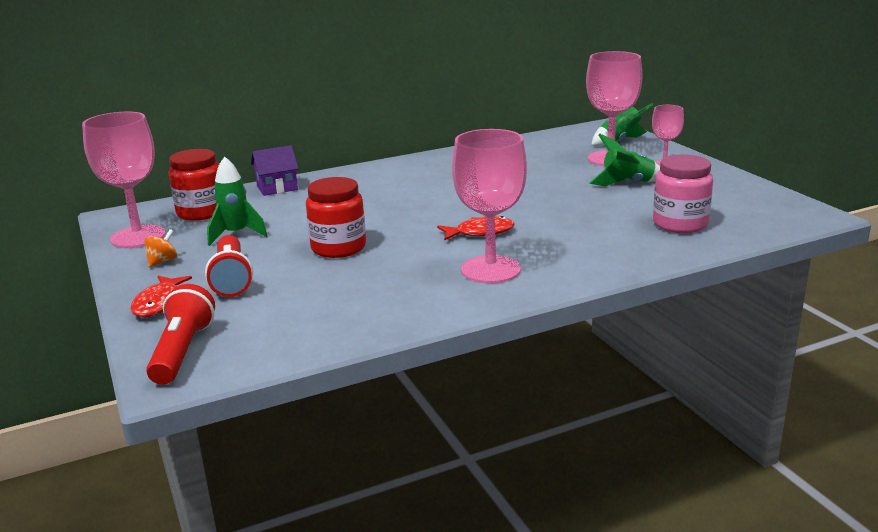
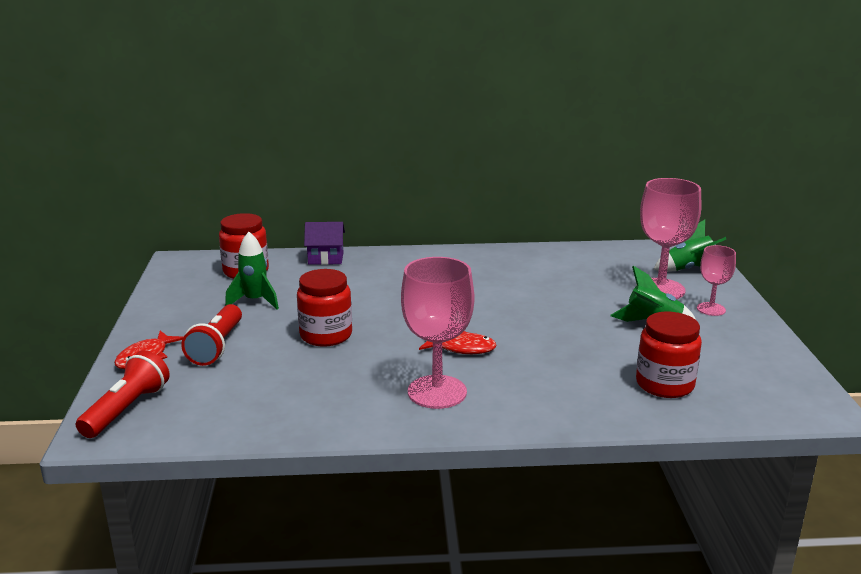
camera: 20 degrees right, 0 degrees up
(138, 237) = (179, 285): pink goblet -> none
(163, 261) = (179, 315): orange spinning top -> none
(680, 224) = (664, 384): pink jar -> red jar

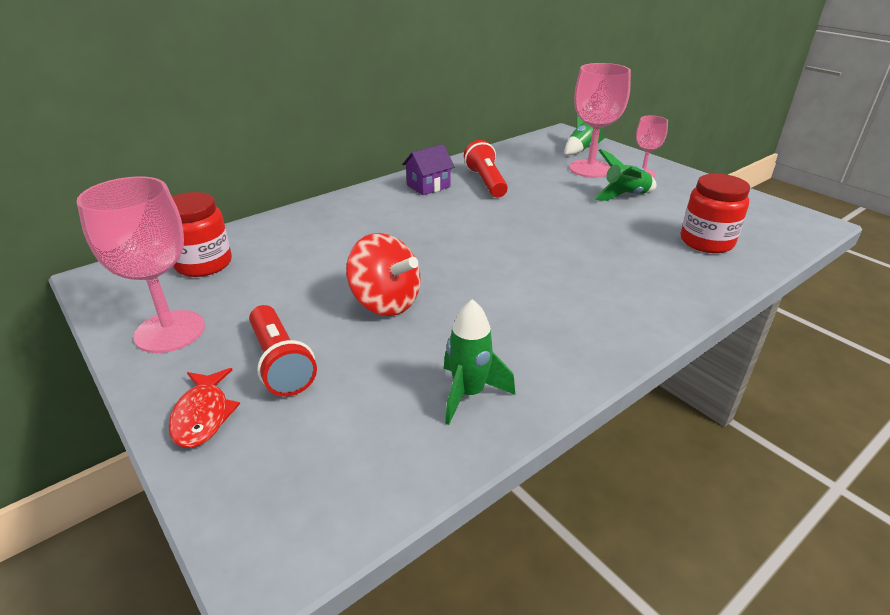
camera: 35 degrees left, 10 degrees up
(126, 409) = (265, 501): red flashlight -> red flashlight (486, 182)
(255, 301) = (258, 293): green rocket -> green rocket (469, 394)
(326, 258) = (277, 224): purple house -> purple house (428, 186)
(326, 335) = (385, 303): red jar -> red spinning top
(437, 392) = (566, 319): pink goblet -> pink goblet (170, 331)
(461, 348) = (525, 268): red fish -> none

